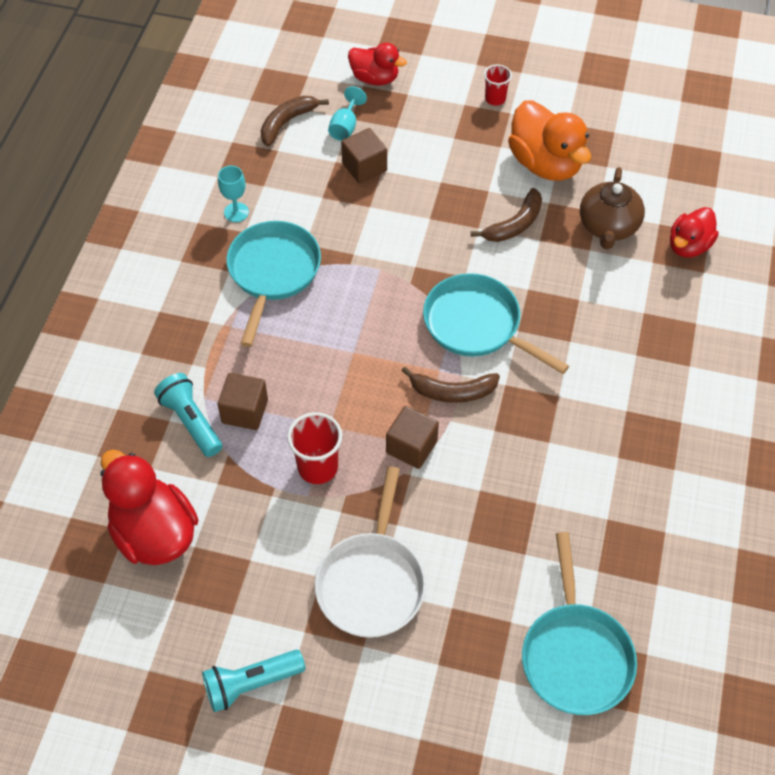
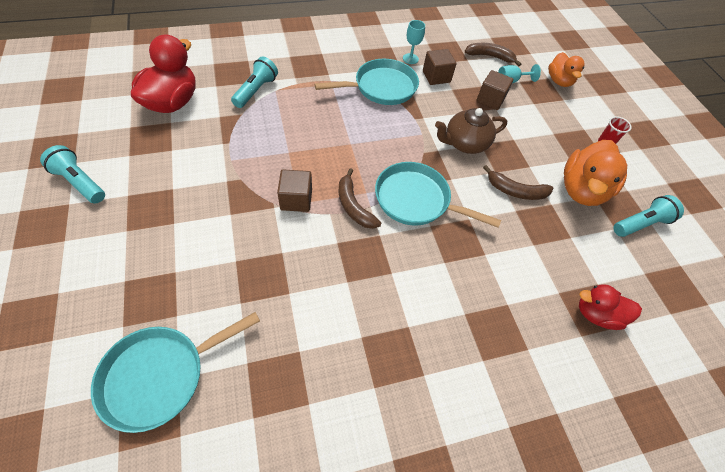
camera: 55 degrees right, 0 degrees up
(245, 411) = (276, 110): brown cube -> brown cube (436, 77)
(317, 467) = (254, 157): red cup -> none
(372, 581) = (179, 217): white pan -> none
(375, 78) = (559, 81): red duck -> orange duck
(477, 325) = (417, 200): turquoise pan -> turquoise pan turned 75 degrees counterclockwise
(608, 227) = (564, 249): brown teapot -> brown teapot (465, 143)
(613, 141) = (640, 224): none -> turquoise flashlight

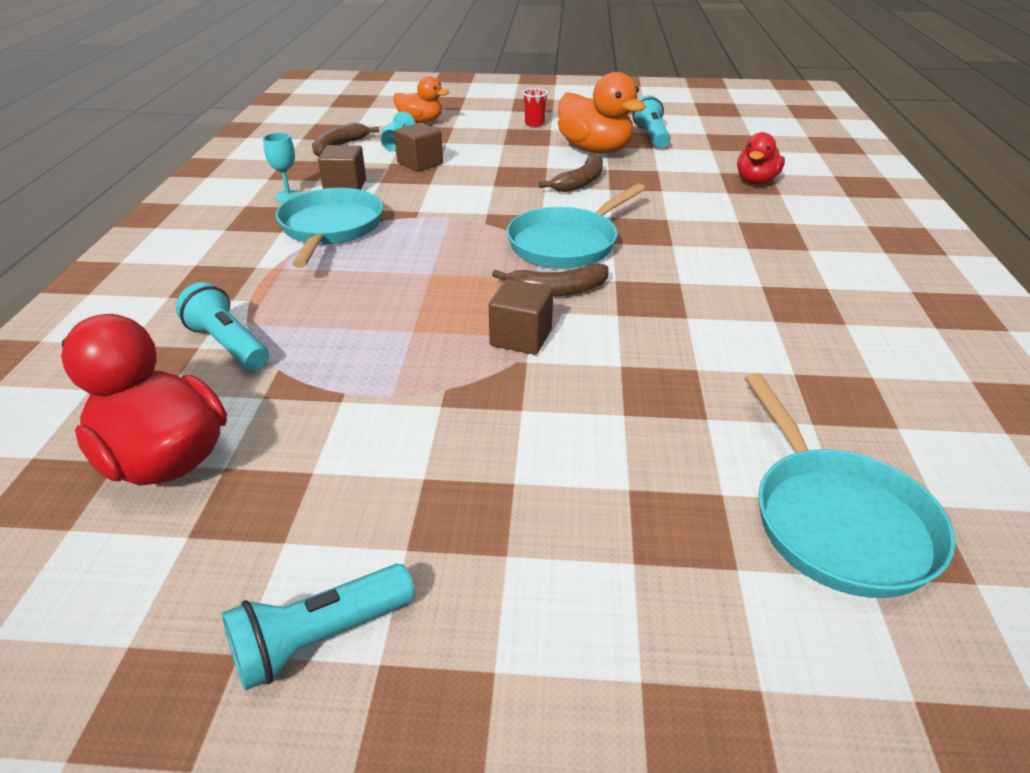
camera: 65 degrees left, 20 degrees down
(465, 143) = (486, 194): brown teapot -> none

